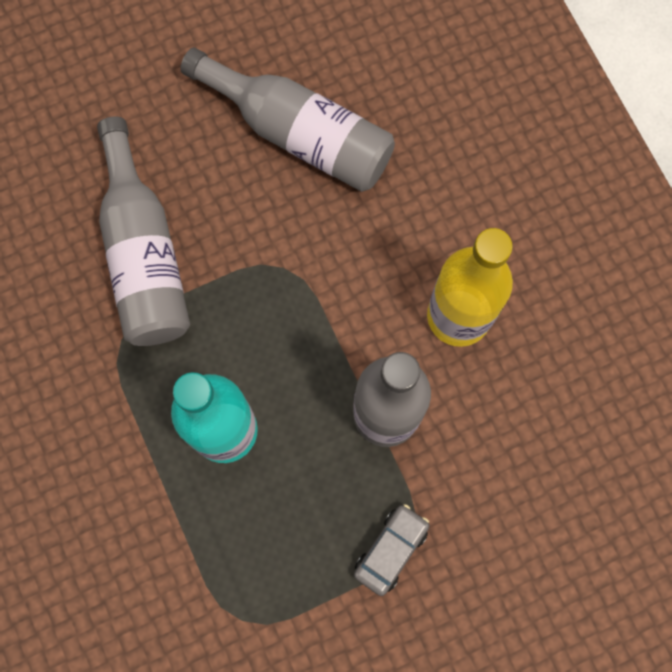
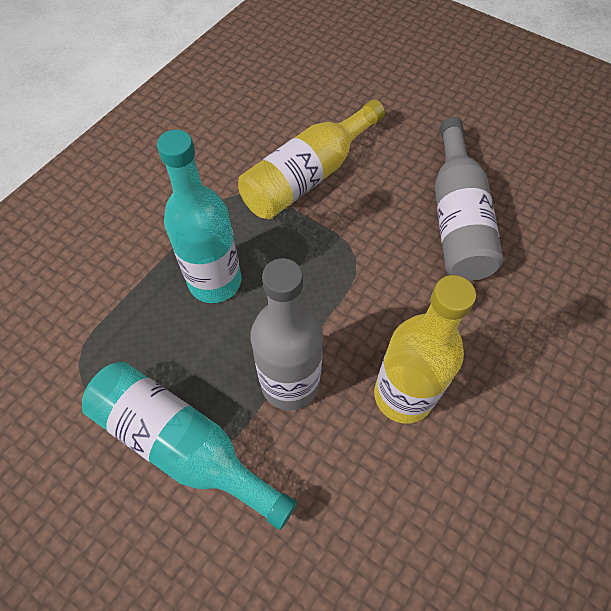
camera: 60 degrees right, 15 degrees down
(144, 254) = (308, 176): grey bottle -> yellow bottle
(391, 550) = (182, 445): grey car -> turquoise bottle

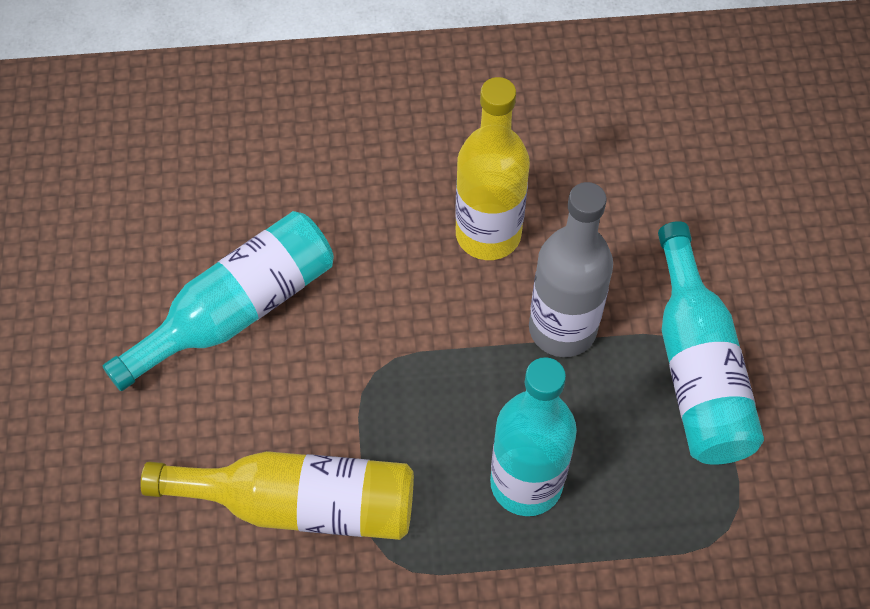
camera: 130 degrees left, 0 degrees up
(457, 218) = (237, 310): grey bottle -> turquoise bottle

